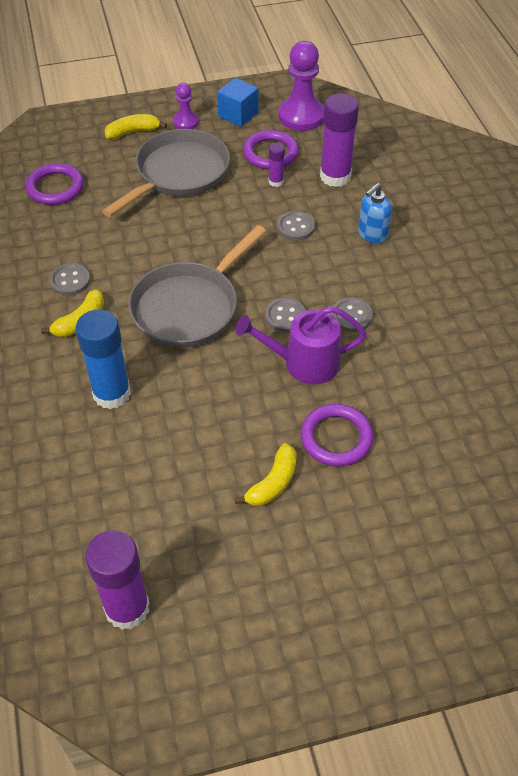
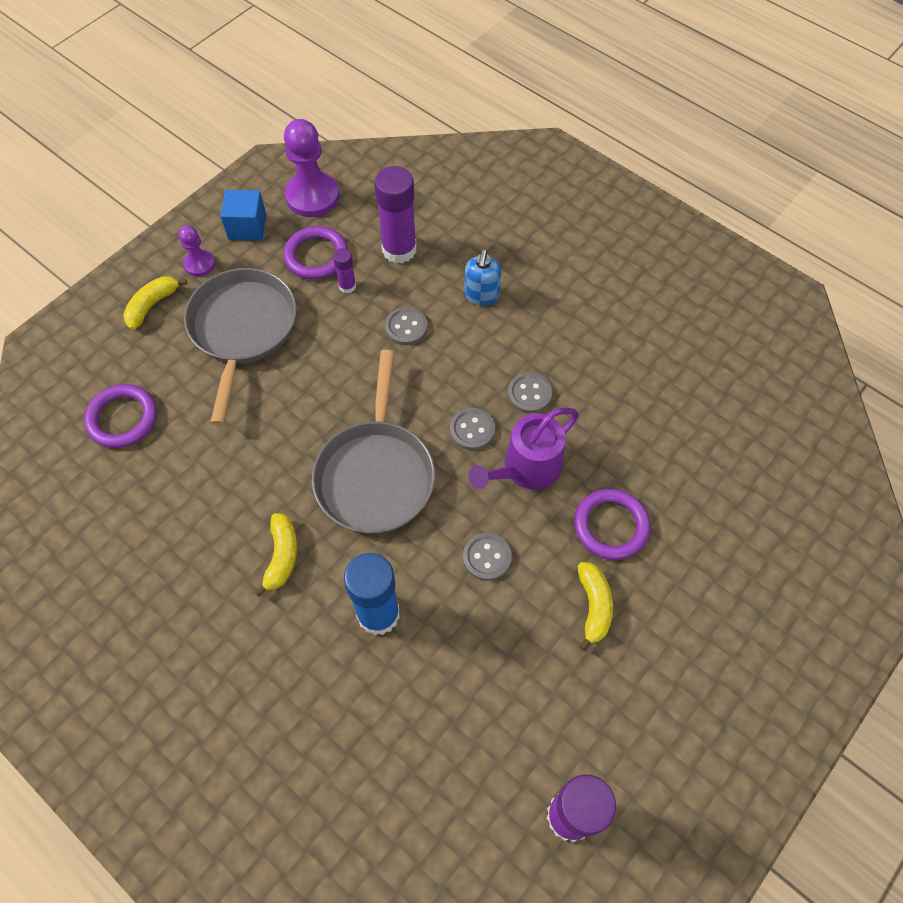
camera: 35 degrees left, 10 degrees up
(70, 281) = (232, 518): grey button -> grey button (487, 557)

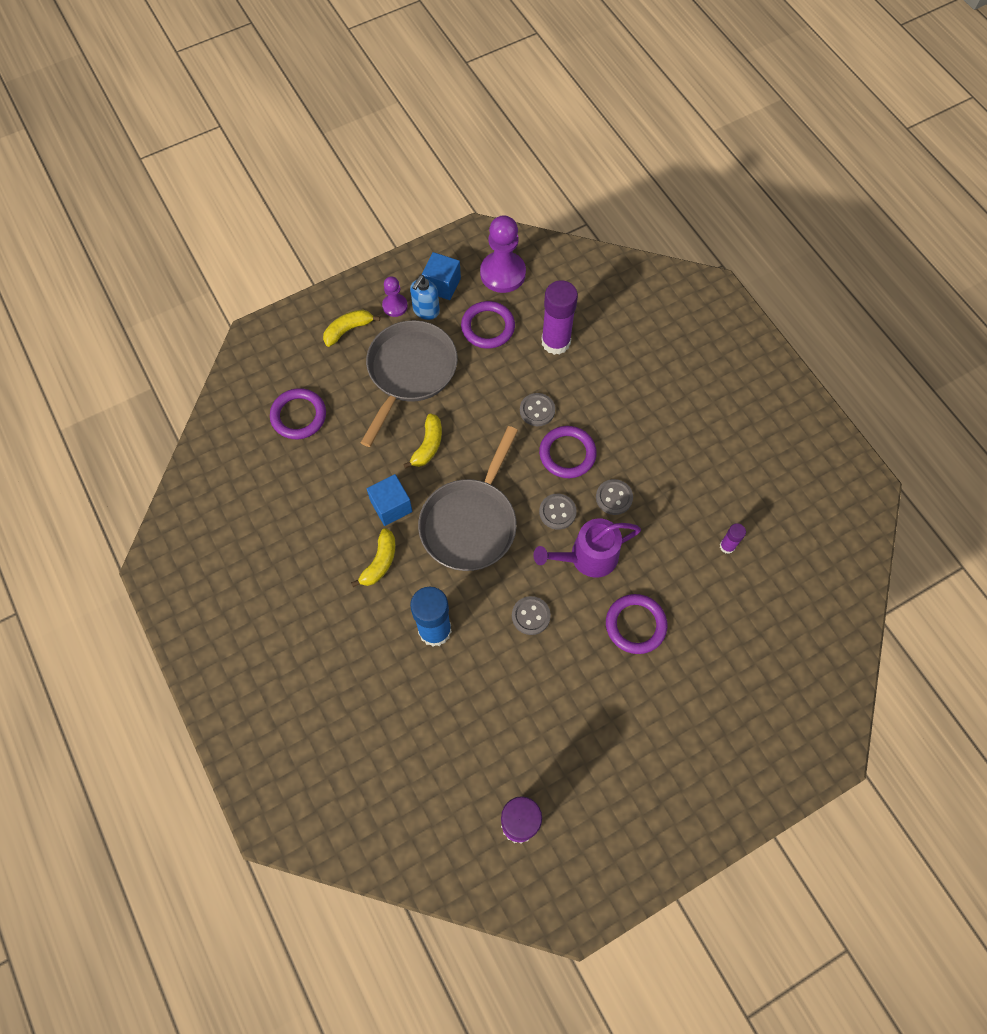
camera: 20 degrees right, 5 degrees up
(273, 486) = (391, 506): none -> blue cube
(347, 286) = (503, 361): purple glue stick -> purple glue stick (727, 546)
(458, 363) = (567, 454): none -> purple ring
(481, 296) = (607, 403): blue soap dispenser -> blue soap dispenser (426, 310)
(594, 606) = (597, 681): yellow banana -> yellow banana (428, 445)

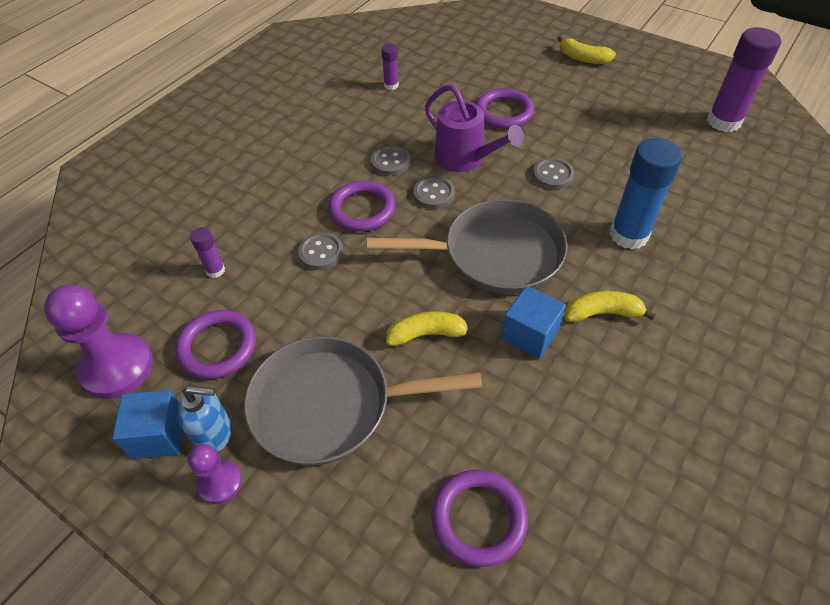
camera: 115 degrees left, 15 degrees down
(348, 330) = (291, 530): yellow banana -> yellow banana (583, 58)
(555, 342) = (215, 270): purple glue stick -> purple glue stick, size x0.49

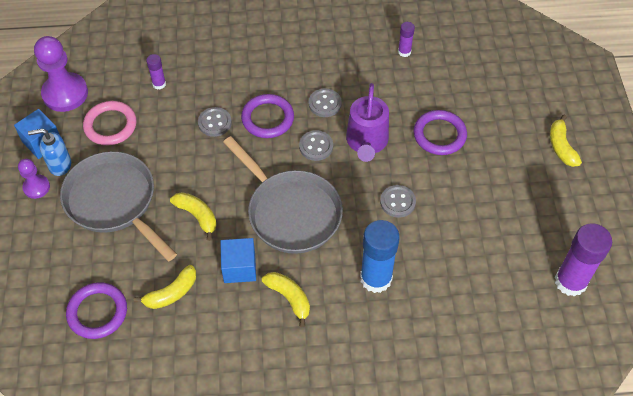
camera: 50 degrees right, 5 degrees up
(214, 434) = (59, 165): blue soap dispenser -> blue soap dispenser turned 120 degrees clockwise
(217, 347) = (110, 125): purple ring -> pink ring
(513, 418) = (171, 293): none -> yellow banana

